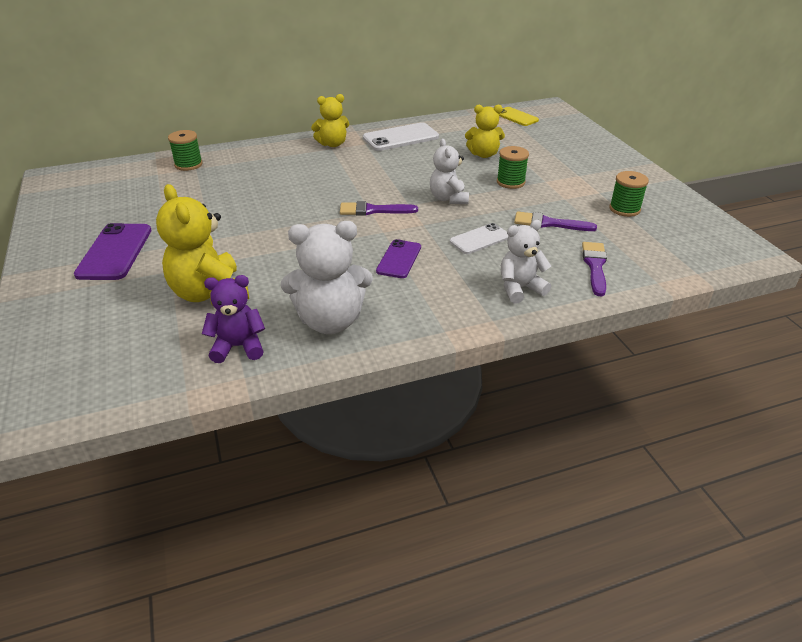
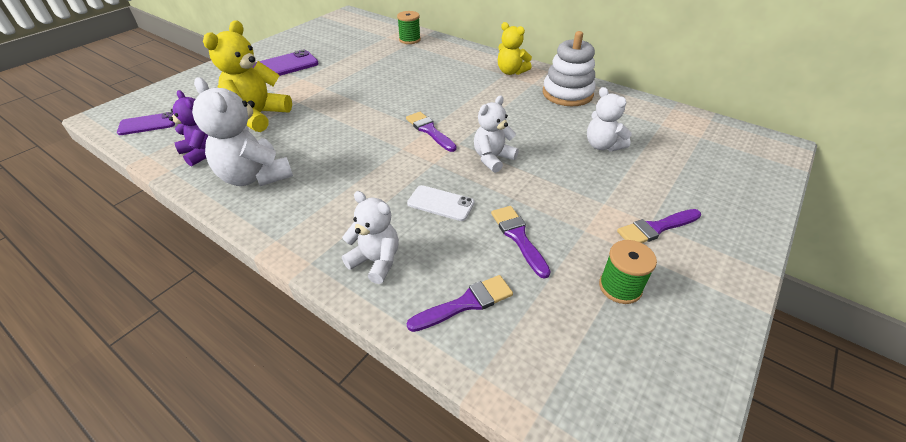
camera: 55 degrees right, 5 degrees up
(399, 259) = (366, 173): purple phone -> purple phone (148, 124)
(400, 138) = (567, 94): white phone -> white stacking toy
(483, 154) = (602, 145): yellow teddy bear -> white teddy bear
(510, 182) = (570, 182): green spool -> none
(516, 117) = (714, 134): yellow phone -> none
(585, 176) = (656, 228): none -> purple brush

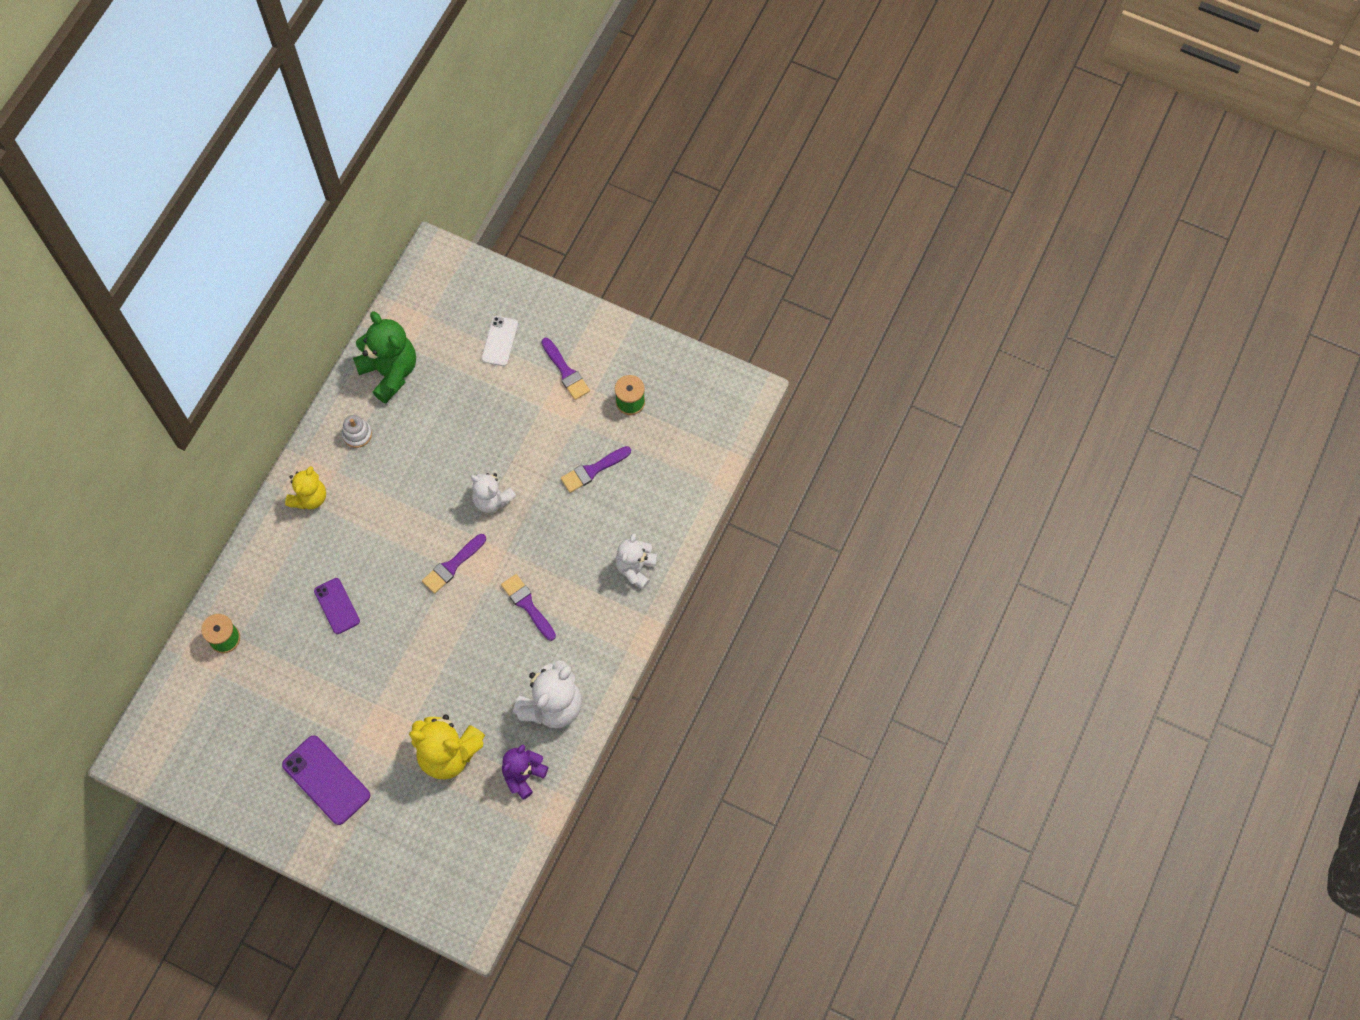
camera: 100 degrees left, 25 degrees up
(148, 124) = (481, 865): purple phone -> purple phone (337, 606)
(440, 203) = (563, 534): white phone -> white phone (500, 341)
(466, 303) = (662, 499): purple brush -> purple brush (527, 605)
(567, 94) = (357, 434): white stacking toy -> white stacking toy, size x0.51
(602, 145) = (456, 404): white teddy bear -> none
(632, 112) = (390, 372): none -> green teddy bear

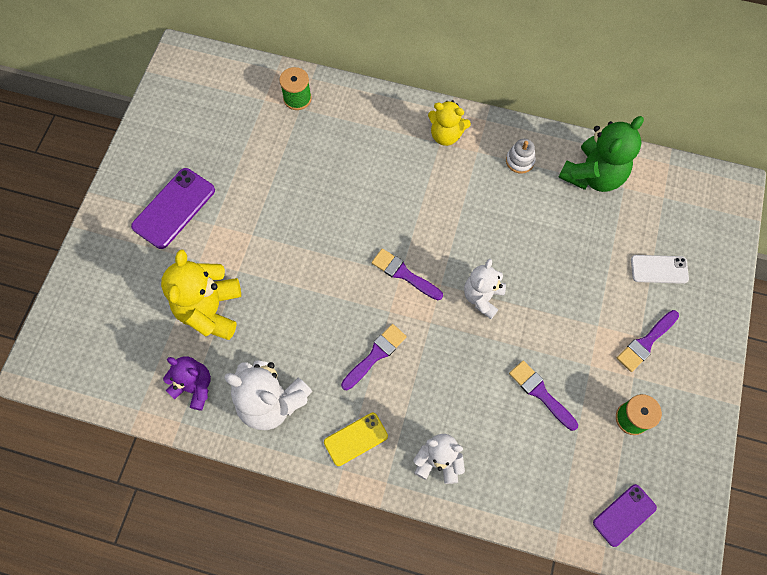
camera: 80 degrees right, 0 degrees up
(337, 606) = (343, 181): purple phone -> purple phone (624, 515)
(602, 635) = (356, 439): none -> yellow phone

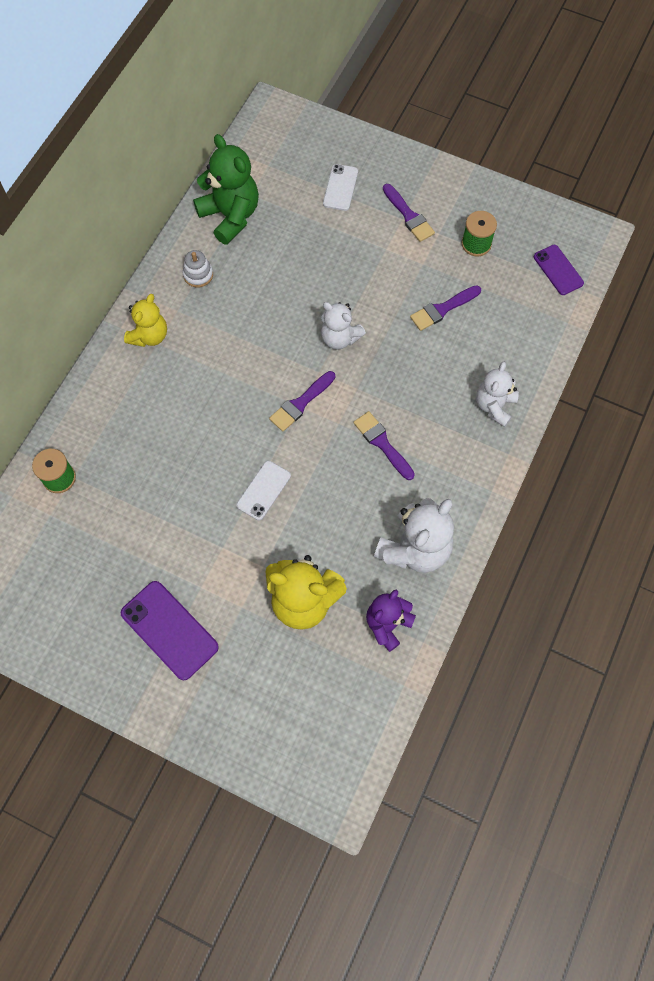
camera: 80 degrees left, 0 degrees up
(310, 258) = (263, 490): none -> white phone
(356, 439) = (464, 474): yellow phone -> none

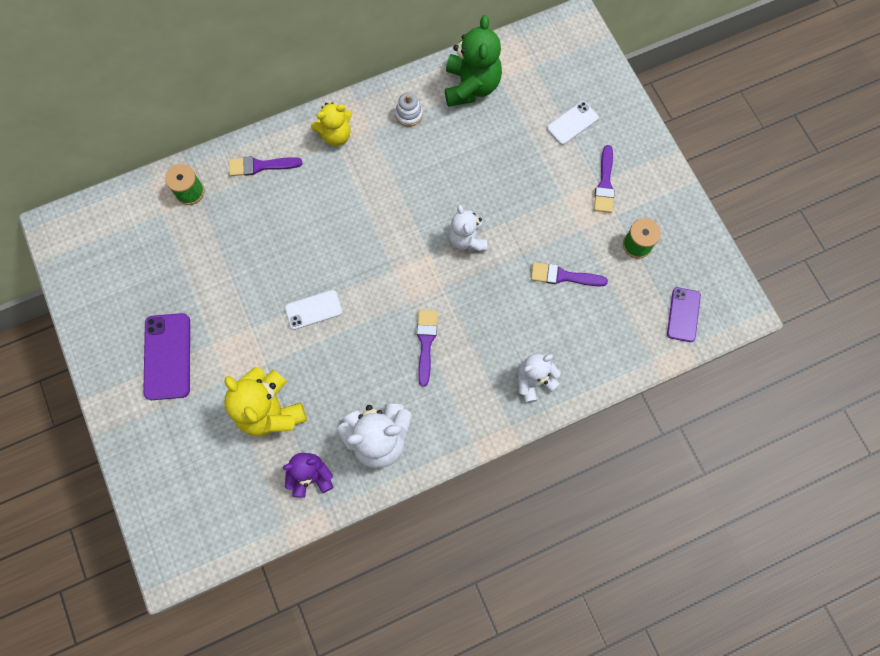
camera: 40 degrees right, 5 degrees up
(300, 403) = (395, 267): purple brush -> purple brush (260, 166)

